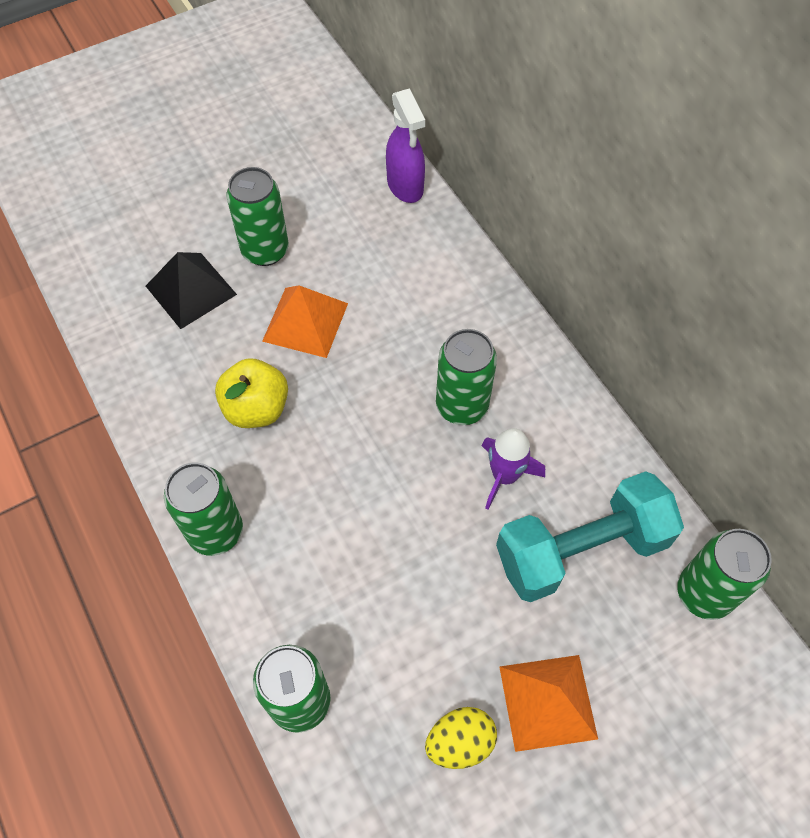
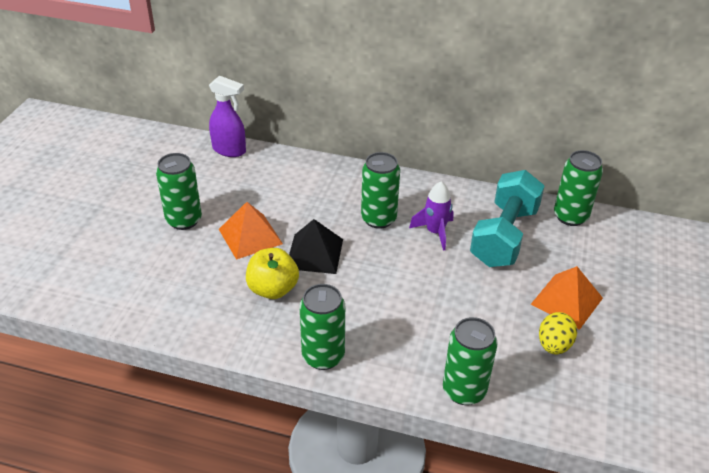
camera: 45 degrees left, 20 degrees down
(191, 290) = (160, 263): black pyramid -> black pyramid (314, 253)

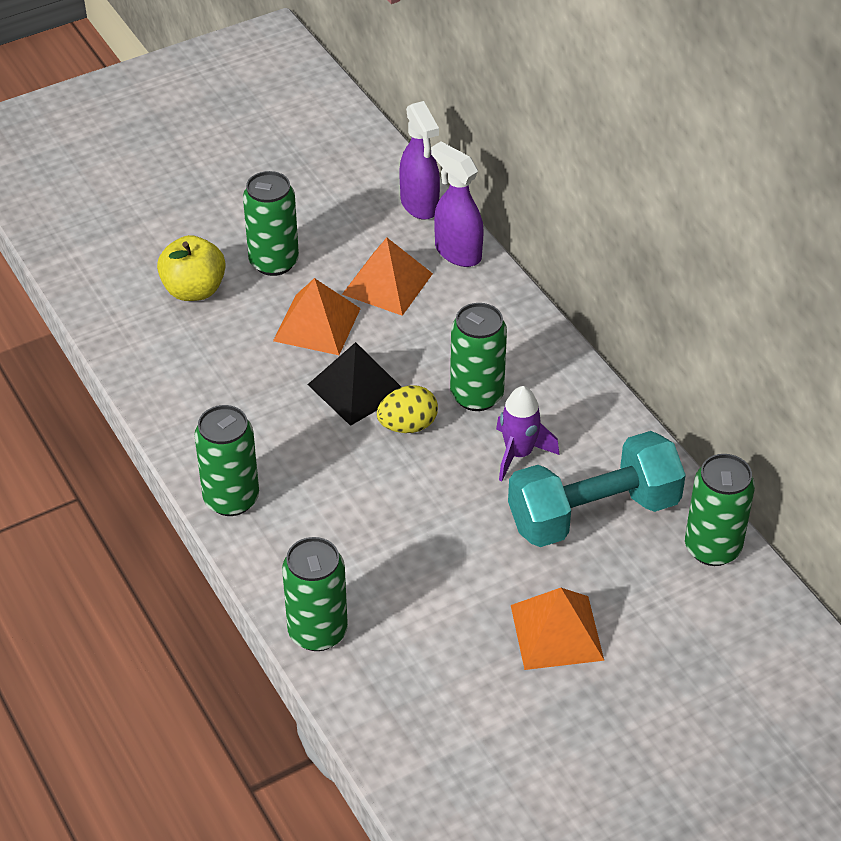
camera: 45 degrees right, 5 degrees up
(262, 195) = (387, 284): none -> orange pyramid
(273, 289) = (269, 398): yellow apple -> yellow apple (194, 290)
(278, 161) = (457, 252): none -> purple spray bottle
(554, 345) = (471, 663): yellow egg -> yellow egg (407, 426)

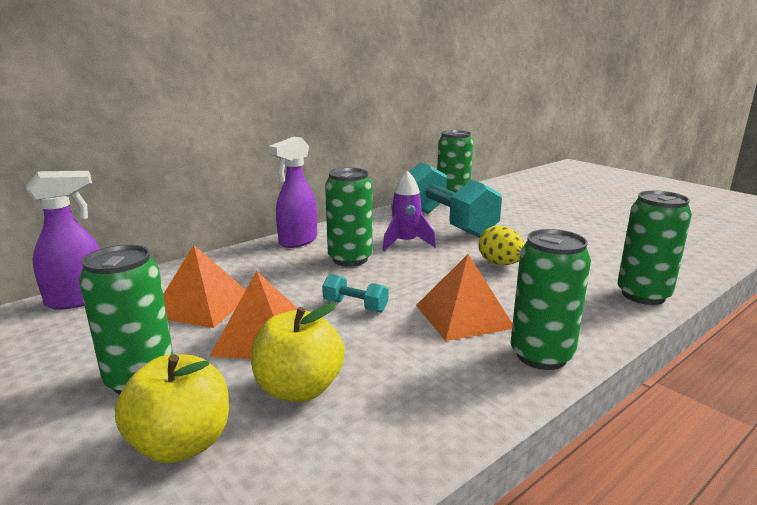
camera: 100 degrees left, 25 degrees down
(234, 344) = (299, 389): none -> yellow apple
(357, 388) = (355, 306): black pyramid -> turquoise dumbbell
(407, 426) = (394, 281): yellow egg -> yellow egg (500, 264)
(457, 252) = (164, 278): purple spray bottle -> purple spray bottle (297, 241)
(556, 632) = (550, 227): orange pyramid -> orange pyramid (463, 316)

